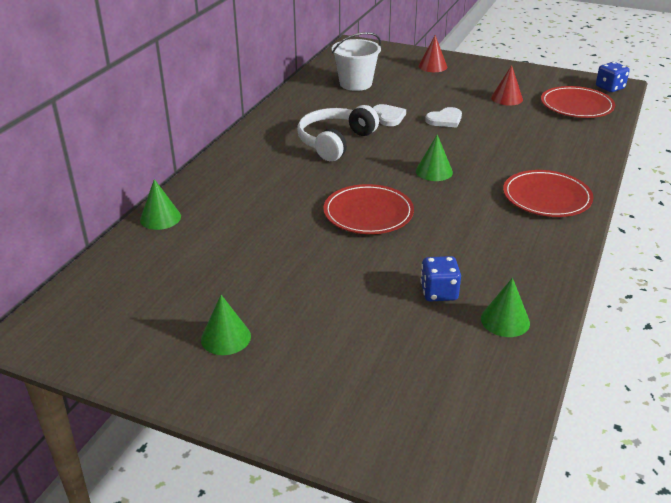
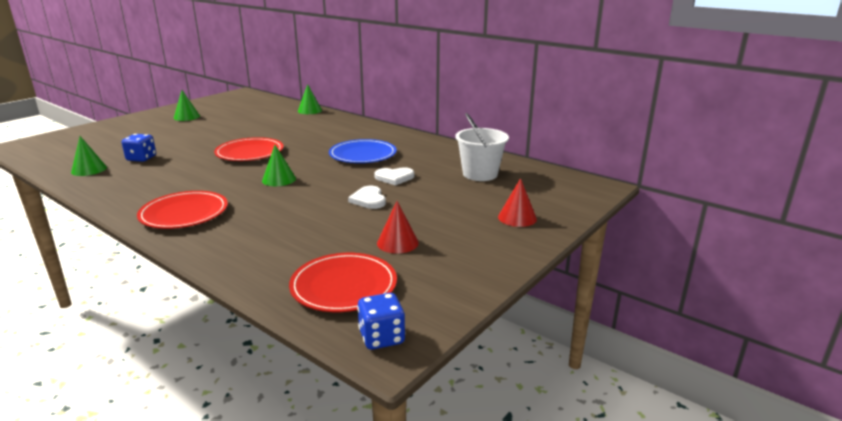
camera: 105 degrees right, 10 degrees down
(335, 142) = (363, 154): white headphones -> blue plate

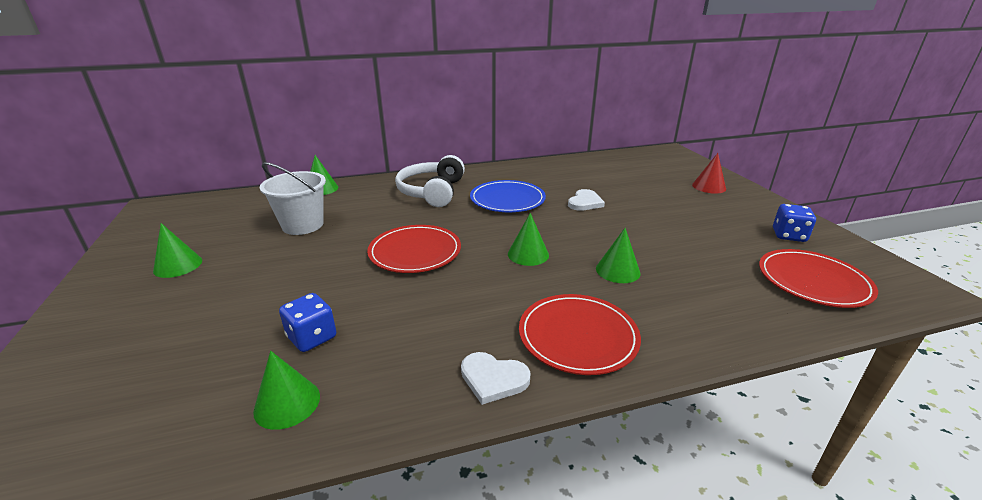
camera: 55 degrees left, 5 degrees up
(283, 209) = (618, 270): none -> green cone
(345, 133) = (432, 192): none -> white headphones
(369, 199) = (628, 225): white heart -> white heart (493, 379)
(381, 337) = (908, 287): blue dice -> blue dice (788, 235)
(397, 243) = (733, 238): red cone -> none
(480, 174) = (611, 173): white bucket -> white bucket (302, 225)

